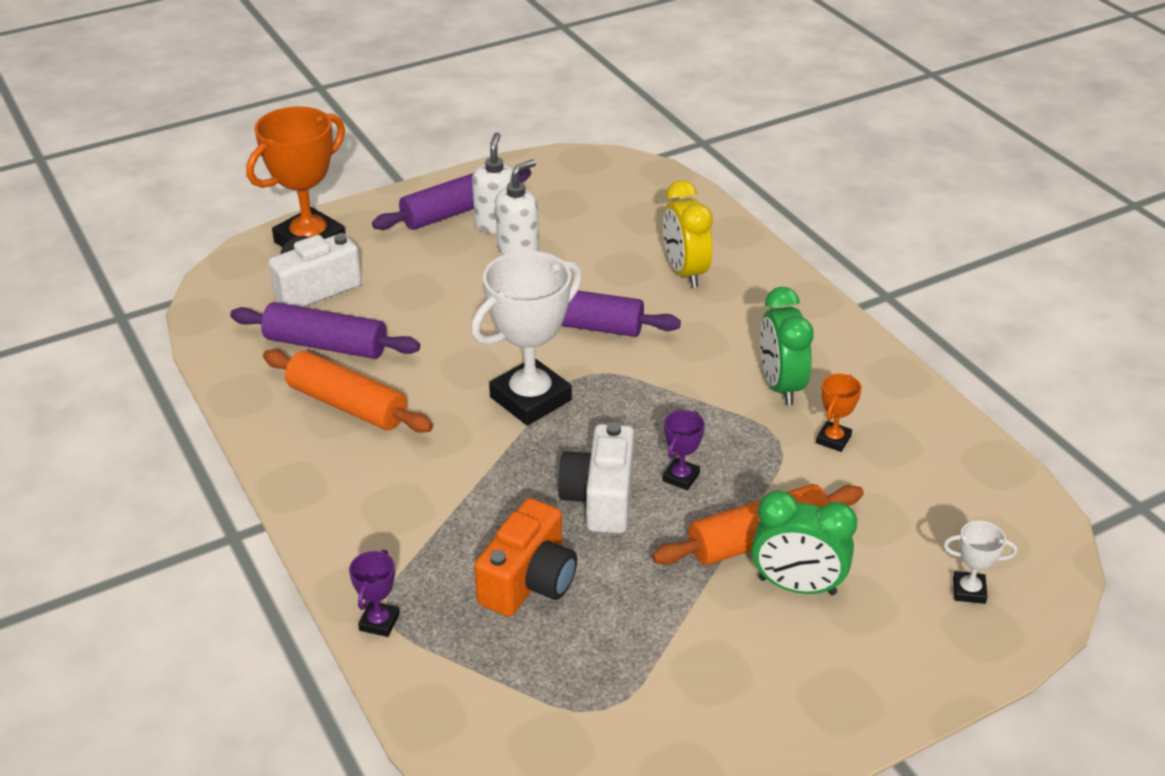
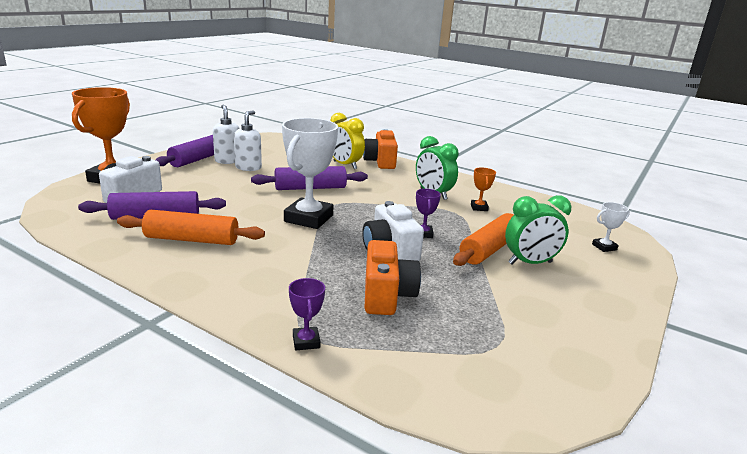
camera: 30 degrees left, 15 degrees down
(758, 275) = (380, 162): none -> orange camera

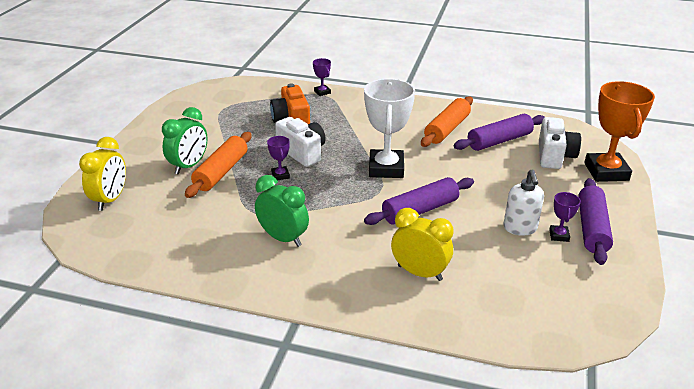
camera: 165 degrees right, 10 degrees up
(192, 239) = (447, 129): orange rolling pin -> orange rolling pin turned 45 degrees counterclockwise
(228, 161) = (559, 235): white soap dispenser -> purple trophy
(380, 162) = (378, 300): orange camera -> none
(479, 207) = (228, 227): orange trophy -> none
(530, 263) = (189, 166): green clock -> green clock turned 150 degrees clockwise
(604, 247) = (110, 200): white trophy -> yellow clock

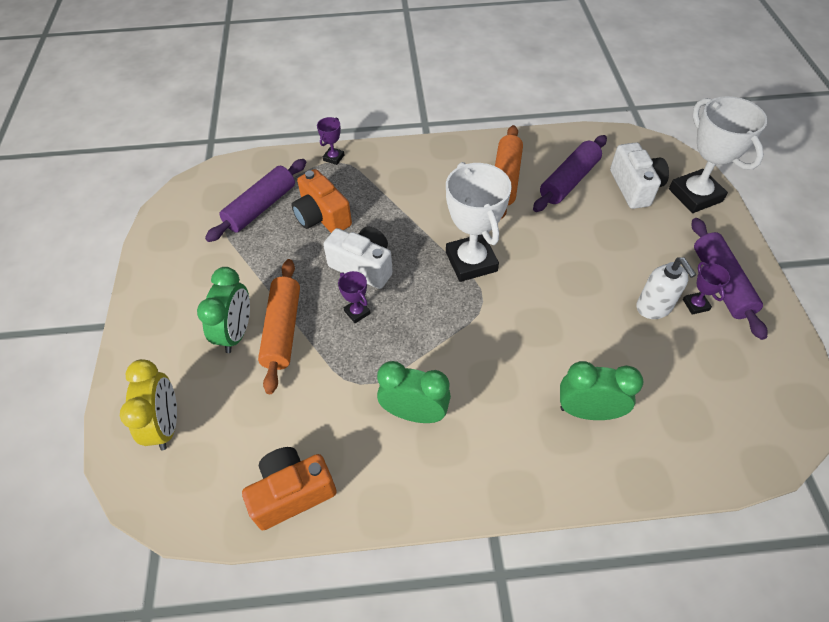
camera: 20 degrees left, 20 degrees up
(167, 256) = (292, 493): none -> orange camera
(322, 92) = (333, 158): purple trophy -> purple trophy turned 75 degrees clockwise
(419, 273) = (588, 411): yellow clock -> green clock
(420, 210) = (540, 316): purple rolling pin -> purple rolling pin (261, 207)
(606, 172) = (695, 195): orange trophy -> white trophy

